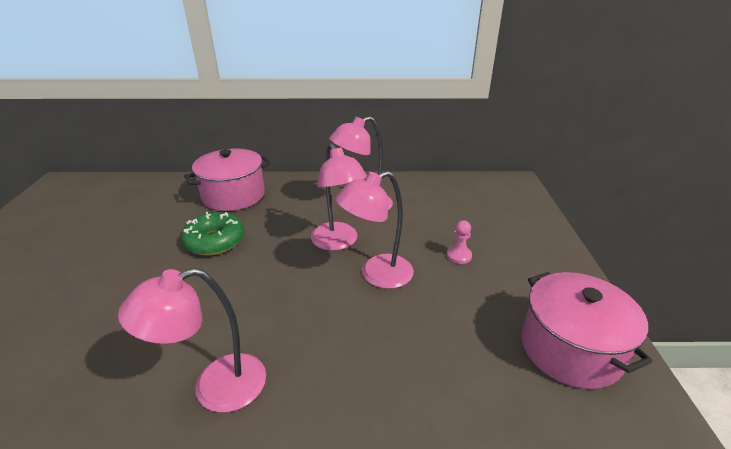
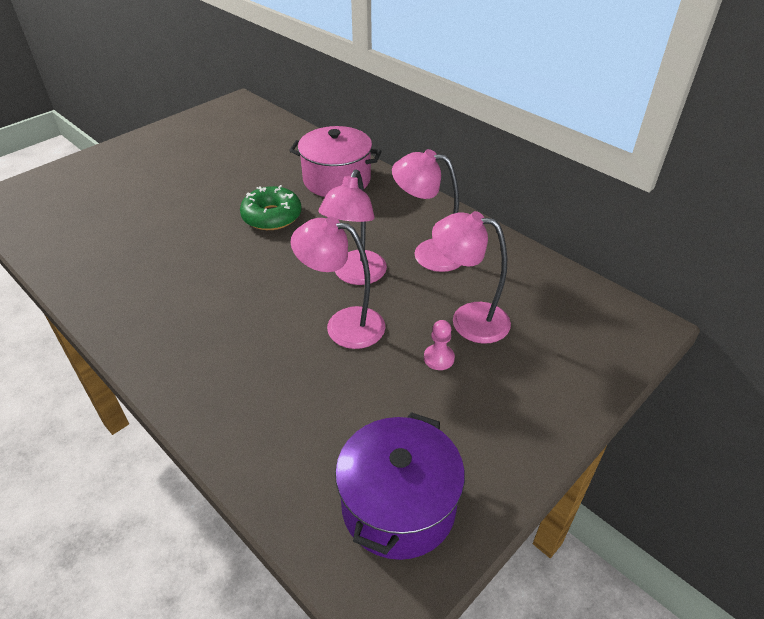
camera: 45 degrees right, 10 degrees up
(215, 388) = (144, 327): pink lamp -> pink lamp (468, 319)
(570, 349) = (398, 505): pink pot -> purple pot

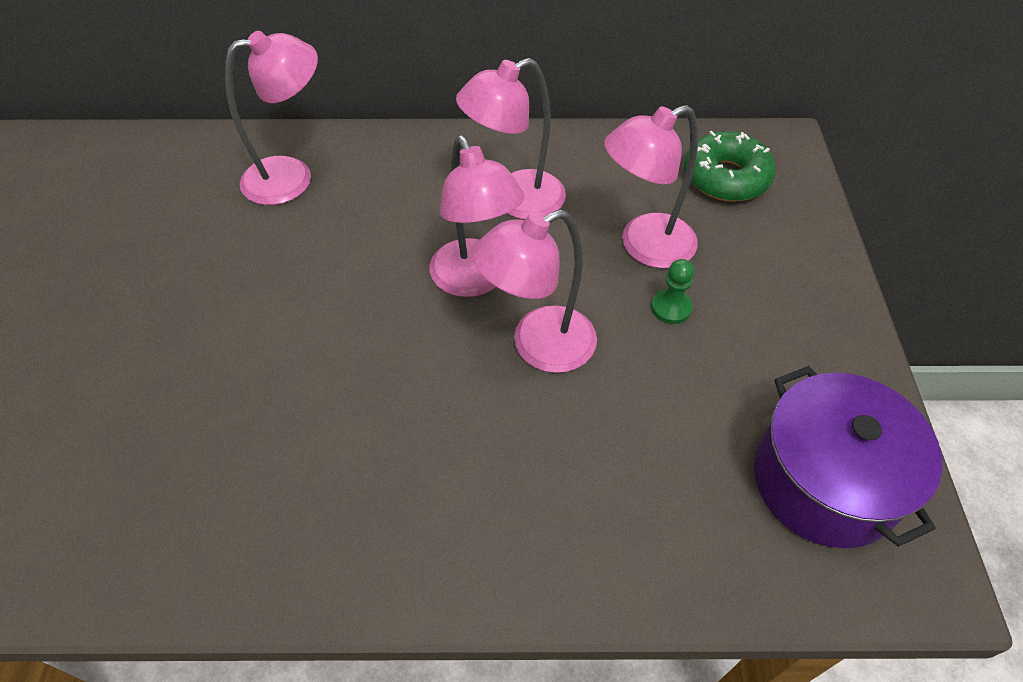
camera: 45 degrees left, 10 degrees up
(272, 216) = (272, 278): green donut -> green donut (726, 177)
(337, 180) = (292, 177): pink pot -> pink lamp
(439, 358) = (671, 308): pink pawn -> green pawn

